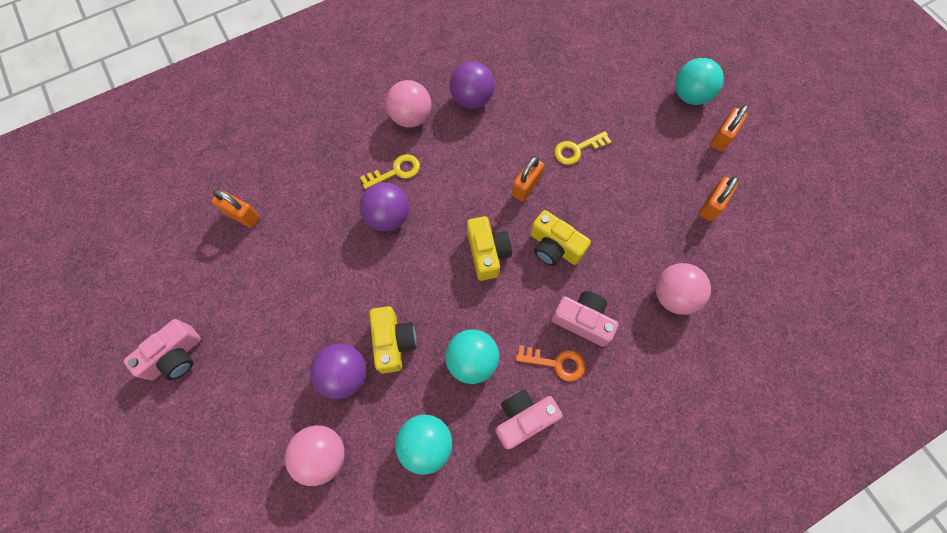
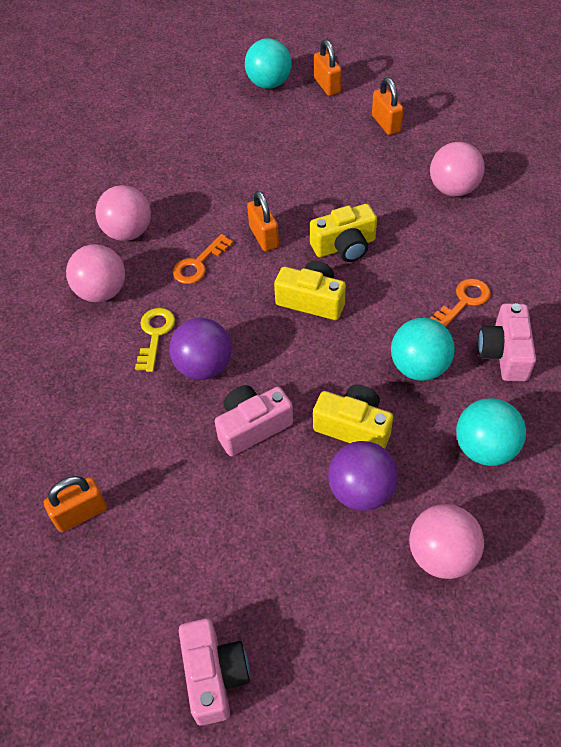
camera: 55 degrees left, 15 degrees down
(472, 99) = (128, 232): purple ball -> pink ball
(473, 160) = (198, 264): none -> orange key
(577, 149) = (256, 182): yellow key -> none
(582, 321) = (434, 262): pink camera -> pink camera (252, 427)

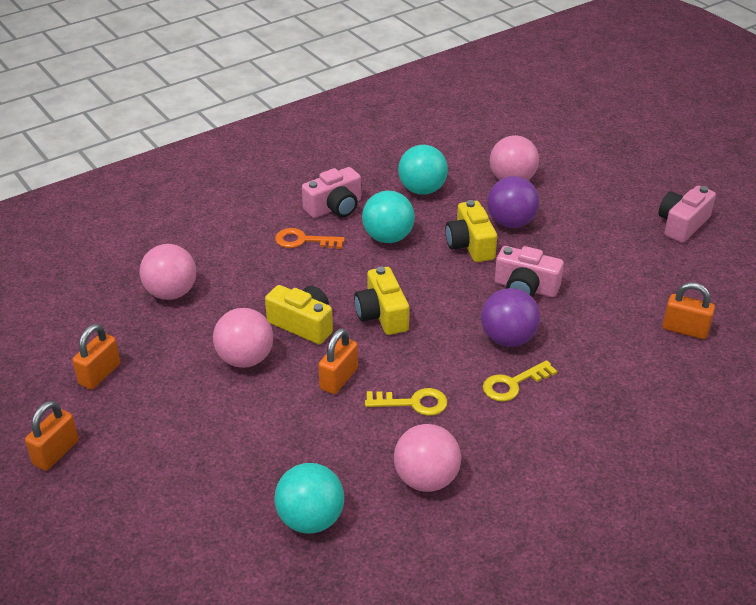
camera: 130 degrees left, 15 degrees down
(102, 292) = (511, 449): pink ball -> pink ball (245, 359)
(198, 264) = (413, 403): orange key -> yellow key
(269, 84) = (84, 508): turquoise ball -> turquoise ball (310, 519)

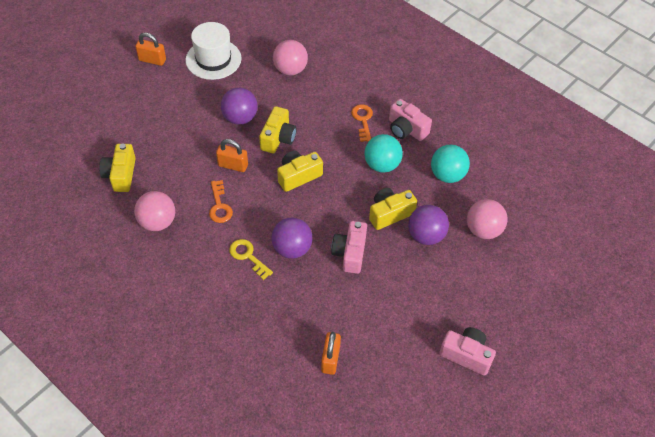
camera: 75 degrees right, 15 degrees up
(100, 374) = (213, 59): orange padlock -> white hat
(245, 359) = (240, 118): pink ball -> purple ball
(310, 519) = (121, 175): turquoise ball -> yellow camera
(413, 403) = (219, 206): yellow key -> orange key

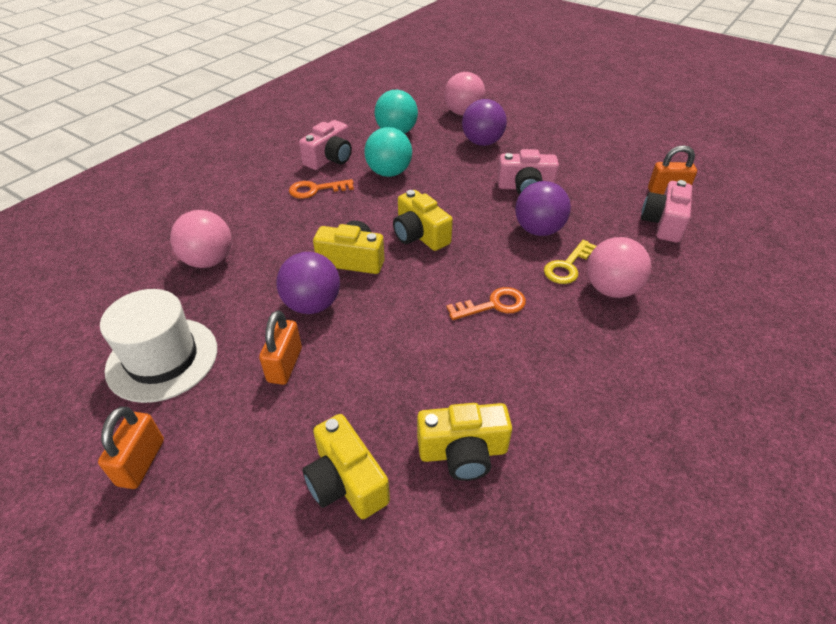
camera: 95 degrees left, 10 degrees down
(157, 222) = (549, 374): pink ball -> pink ball (611, 289)
(233, 165) = (412, 300): orange padlock -> orange padlock (285, 365)
(390, 214) = (460, 165): yellow camera -> yellow camera (346, 481)
(466, 355) = (608, 120): pink camera -> pink camera (663, 223)

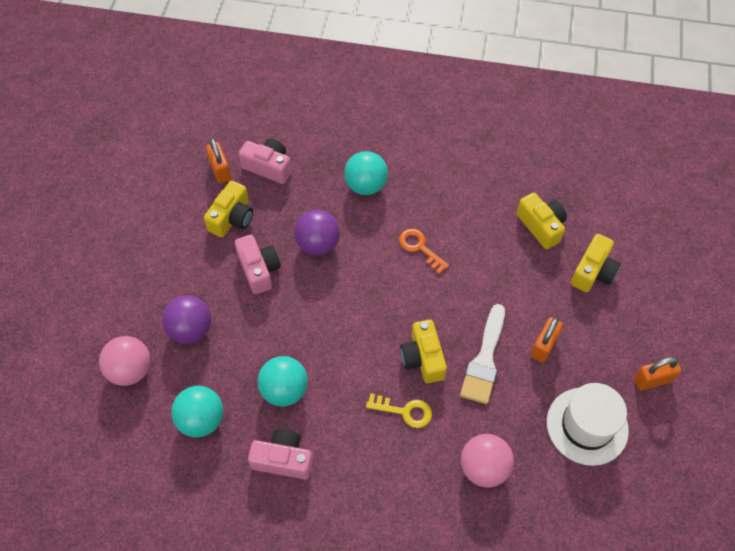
camera: 115 degrees left, 15 degrees up
(285, 365) = (544, 346): orange padlock -> orange padlock turned 45 degrees counterclockwise
(312, 305) = (484, 360): purple ball -> white brush
(316, 189) = (343, 441): orange key -> none
(420, 235) = (367, 324): yellow camera -> yellow camera (232, 218)
(567, 266) = (353, 215): yellow key -> yellow key (404, 411)
(611, 289) = (366, 186): pink ball -> turquoise ball
(663, 223) = (268, 167): pink camera -> pink camera turned 150 degrees counterclockwise

